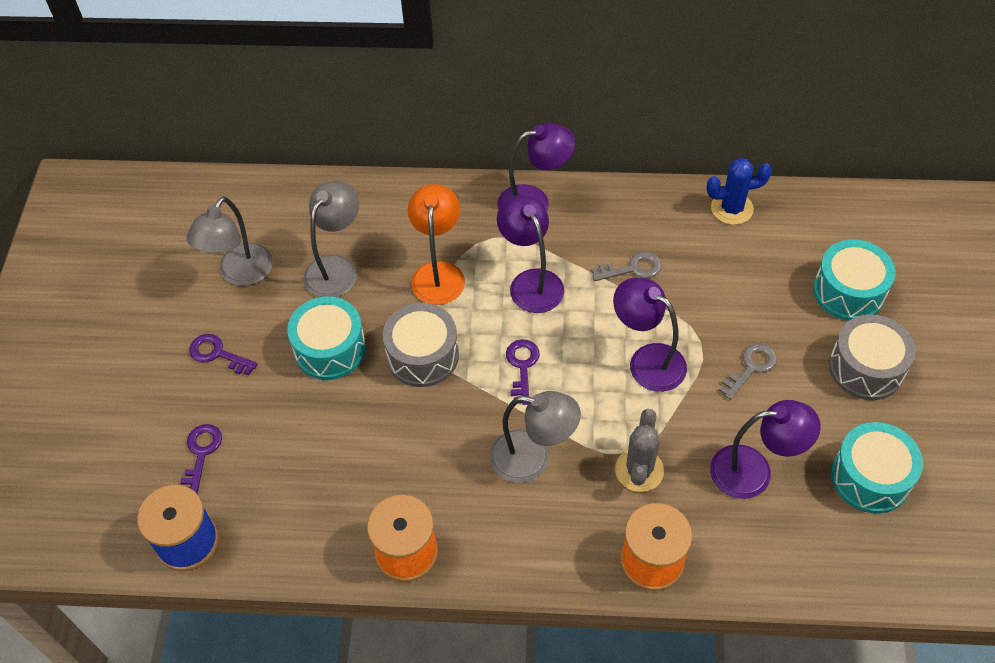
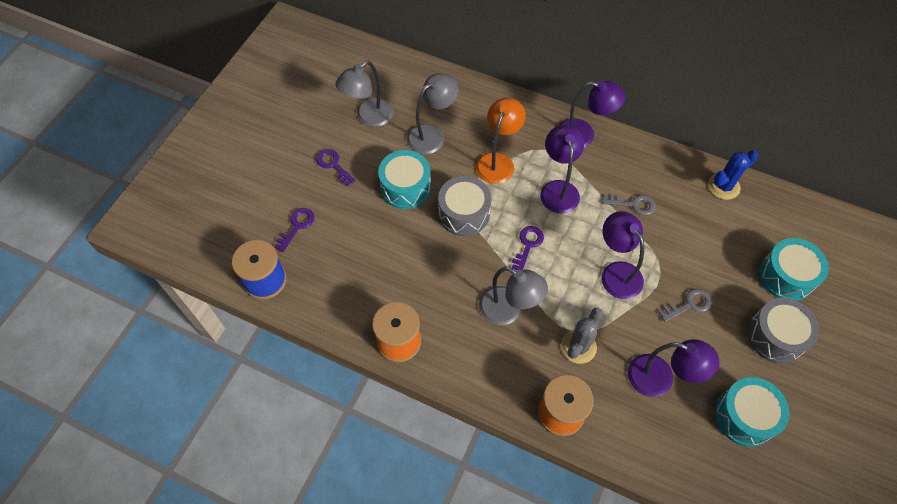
camera: 20 degrees right, 5 degrees up
(732, 208) = (723, 186): blue cactus -> blue cactus turned 45 degrees counterclockwise

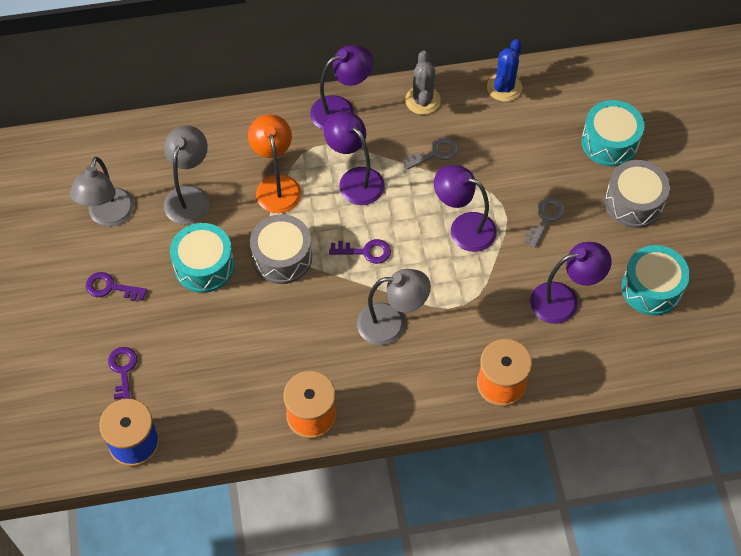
camera: 35 degrees left, 0 degrees up
(527, 245) = (365, 251): purple key -> purple key turned 105 degrees clockwise
(578, 347) = (476, 316): grey cactus -> grey cactus (422, 100)

